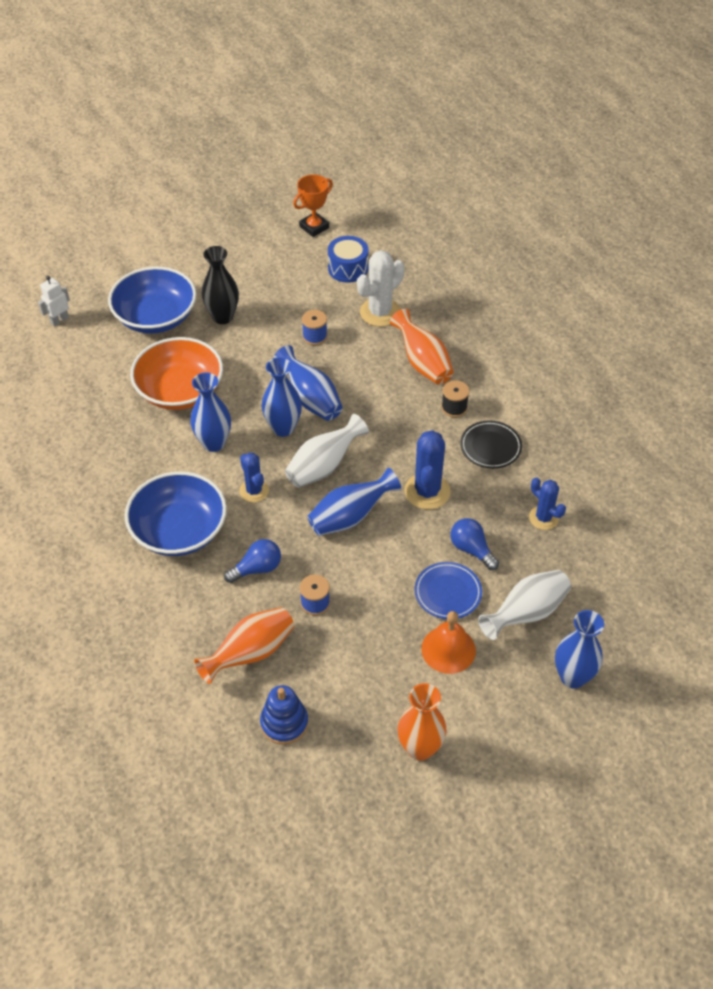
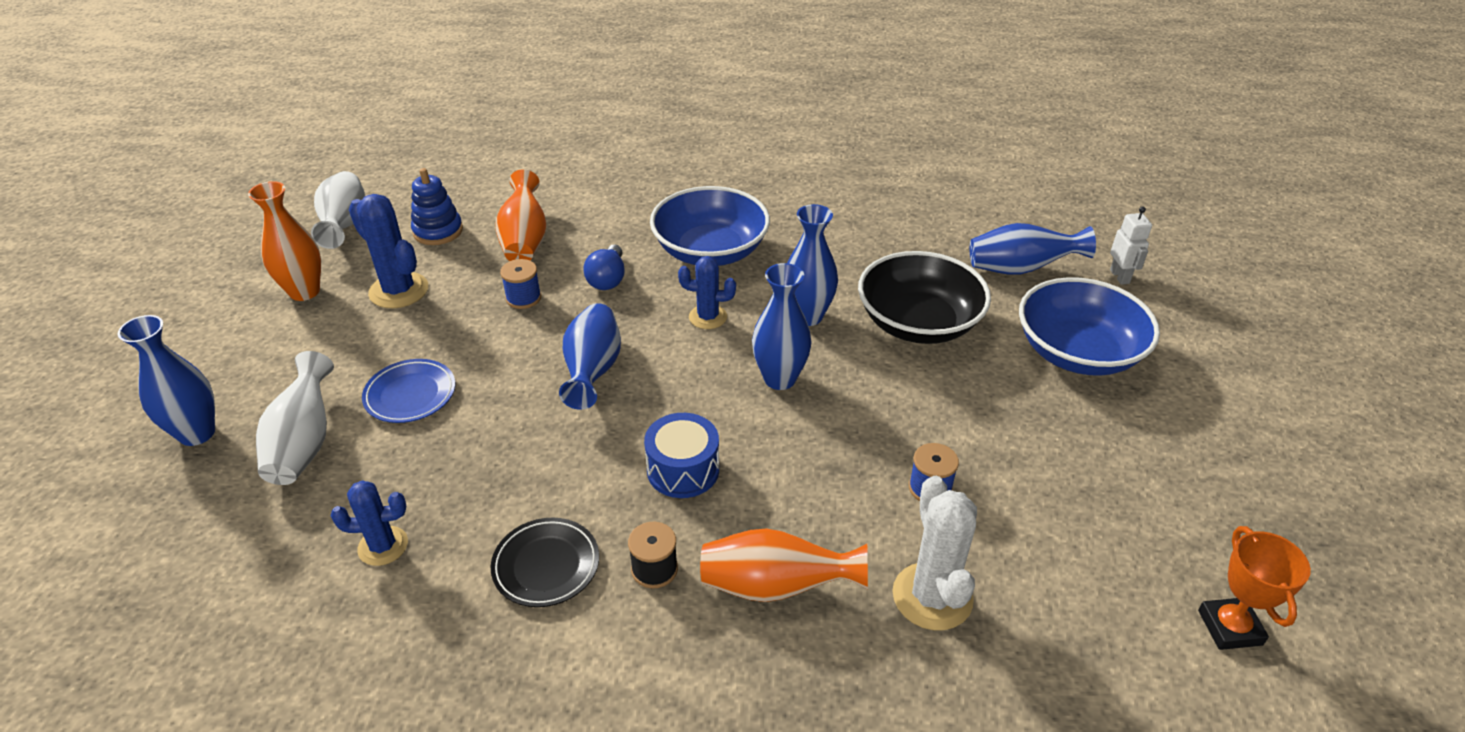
camera: 125 degrees right, 10 degrees down
(180, 390) = (918, 323): orange bowl -> black bowl
(223, 317) = (1038, 412): black vase -> none
(310, 399) = (808, 425): blue vase -> blue vase (1020, 269)
(324, 466) = (686, 385): white vase -> white vase (345, 226)
(348, 268) = (1077, 615): blue drum -> blue drum (683, 470)
(427, 491) = (552, 455): blue cactus -> blue cactus (399, 290)
(448, 649) = (356, 359): orange bell -> none
(471, 549) = (431, 446): blue light bulb -> none

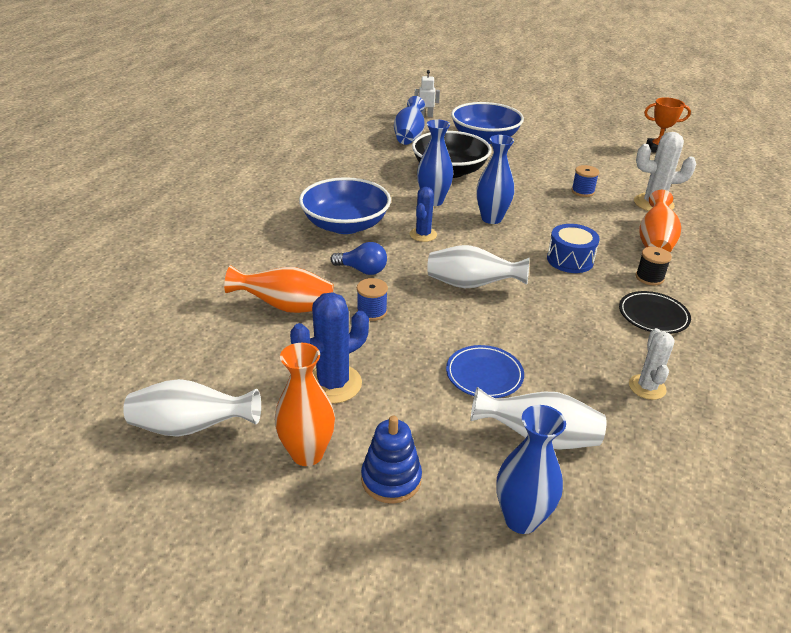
camera: 80 degrees left, 5 degrees down
(383, 546) = (647, 387): blue cactus -> white cactus
(438, 231) = (242, 358): blue stacking toy -> blue stacking toy (391, 479)
(593, 371) = (471, 285): blue vase -> white vase

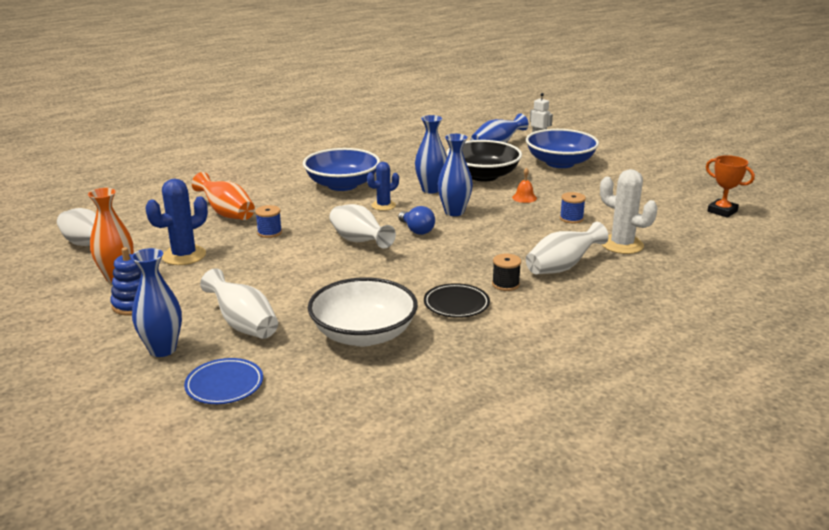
camera: 40 degrees right, 10 degrees down
(333, 384) = (184, 255): blue cactus -> blue cactus turned 45 degrees counterclockwise
(362, 270) = (305, 211): blue light bulb -> blue light bulb (416, 230)
(484, 375) = (272, 286): blue plate -> blue plate (224, 385)
(517, 183) = (524, 197): none -> orange bell
(570, 260) = (463, 253): blue drum -> none
(647, 387) = (363, 334): white cactus -> white bowl
(655, 242) = (562, 267): orange vase -> white vase

